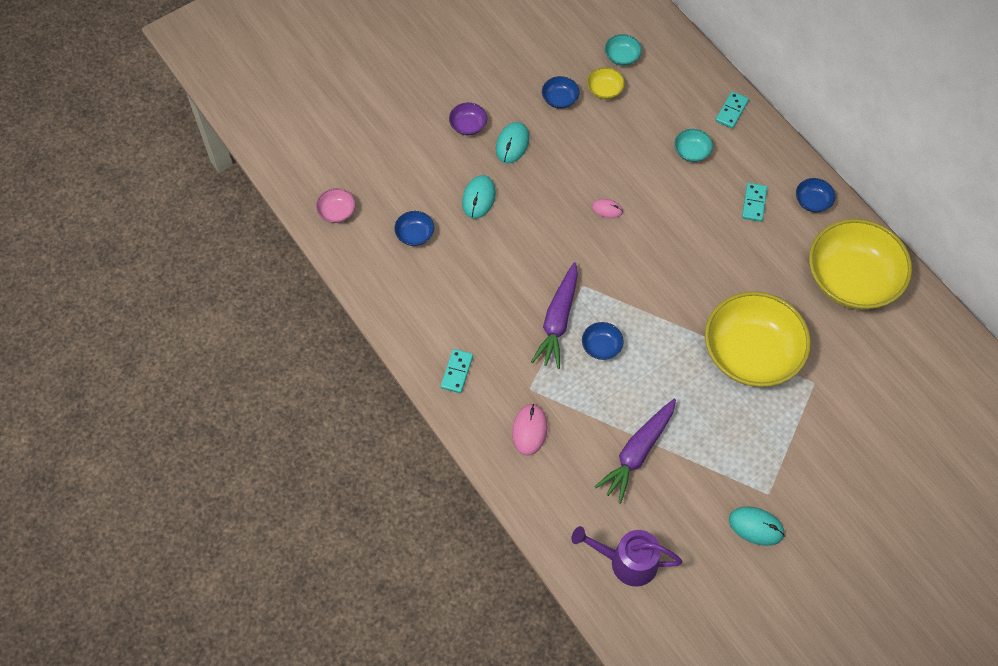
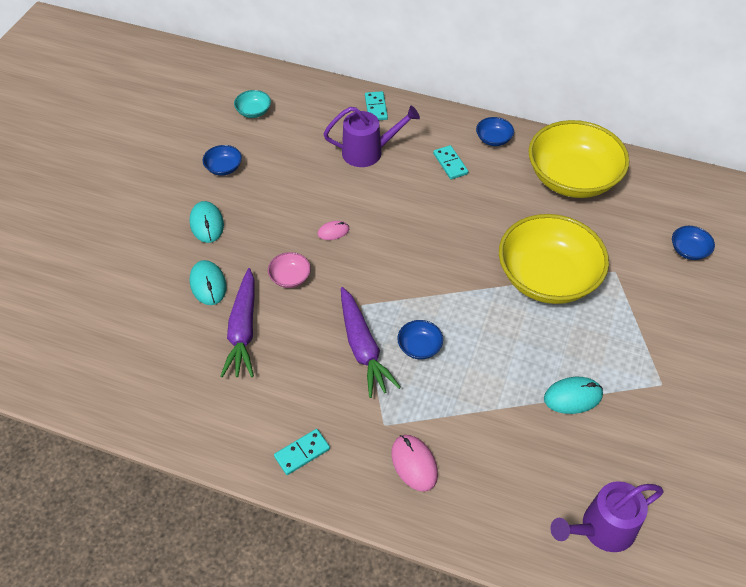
camera: 35 degrees left, 10 degrees down
(337, 212) = (70, 373): pink bowl -> pink bowl (290, 277)
(415, 234) = (167, 350): blue bowl -> blue bowl (689, 250)
(457, 372) = (302, 453): turquoise domino -> turquoise domino turned 75 degrees clockwise
(468, 125) = (153, 229): purple bowl -> none
(604, 90) = (258, 142): yellow bowl -> none
(637, 452) = (526, 420): purple carrot -> purple carrot (243, 330)
(691, 152) = (369, 152): turquoise bowl -> purple watering can
(756, 526) = (677, 419): turquoise mouse -> turquoise mouse (573, 397)

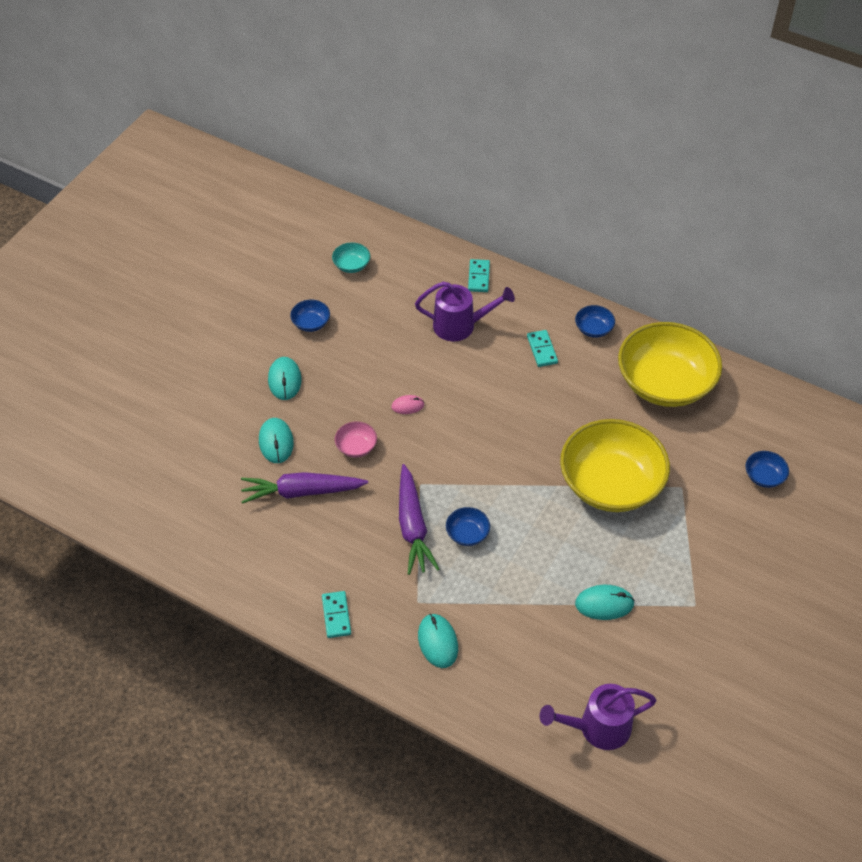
camera: 10 degrees right, 0 degrees up
(243, 330) = (302, 492): purple carrot -> purple carrot turned 75 degrees clockwise
(302, 453) = (336, 615): turquoise domino -> turquoise domino turned 75 degrees counterclockwise
(414, 463) = (438, 642): pink mouse -> turquoise mouse

